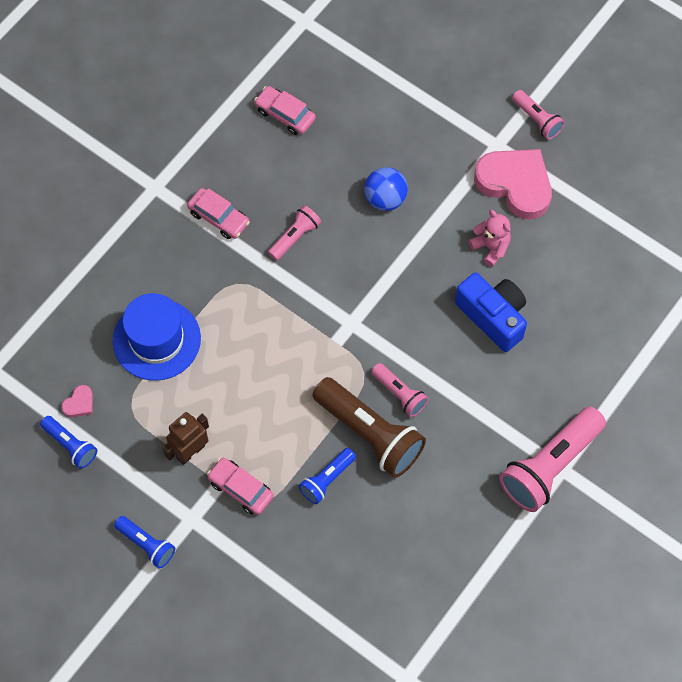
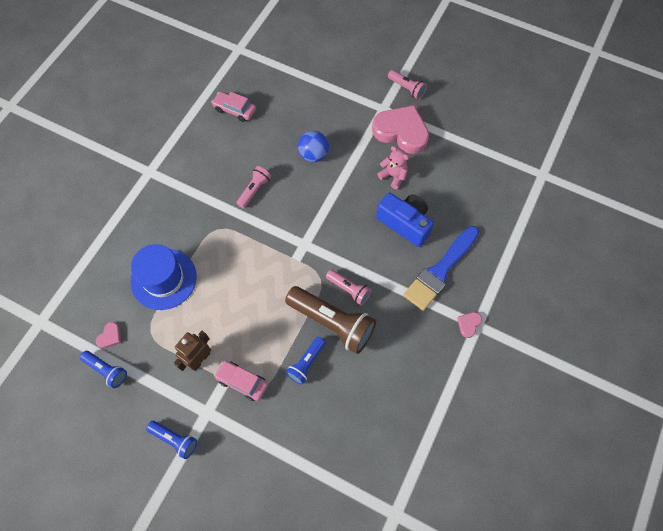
camera: 10 degrees left, 0 degrees up
(219, 217) = (198, 185): pink car -> none
(528, 389) = (440, 270): none -> blue brush
(549, 466) = (468, 324): pink flashlight -> pink heart

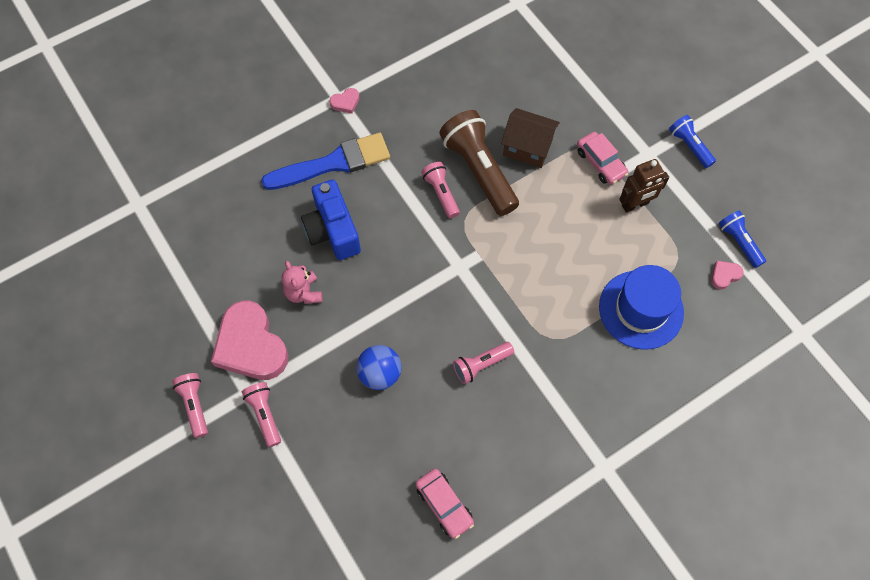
camera: 150 degrees left, 0 degrees up
(306, 363) = (527, 148): blue flashlight -> brown house
(364, 103) = (265, 415): none -> pink flashlight

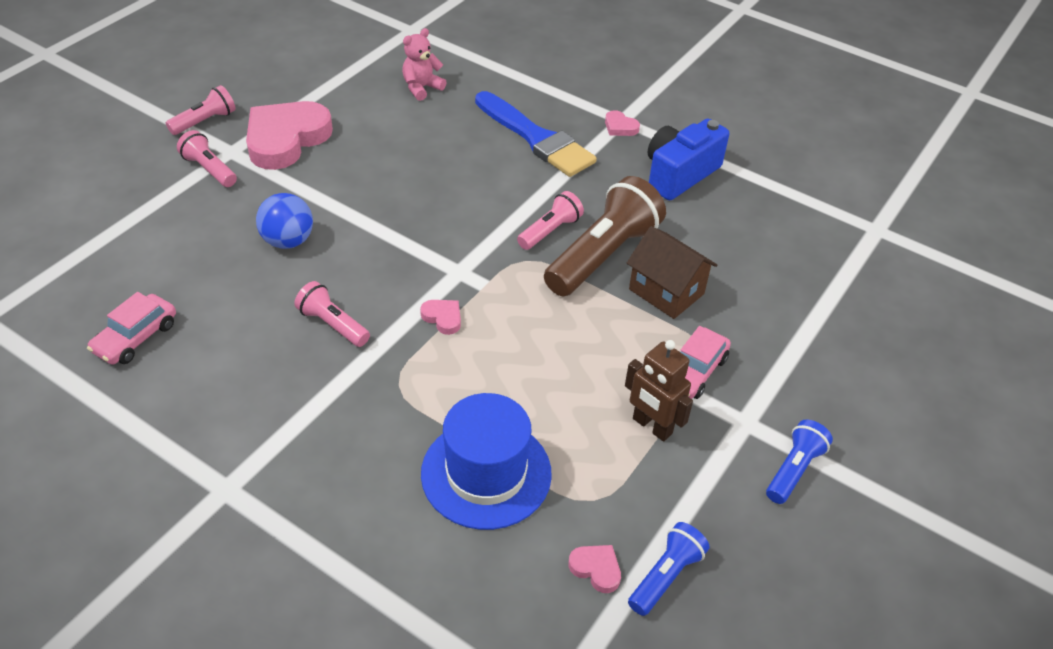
camera: 65 degrees right, 20 degrees down
(265, 415) = (209, 169): pink flashlight -> pink flashlight turned 90 degrees counterclockwise
(304, 292) = (364, 159): pink teddy bear -> pink teddy bear (421, 88)
(333, 230) = (451, 159): blue camera -> blue camera (679, 174)
(501, 291) = (443, 318): none -> pink heart
(527, 148) = (666, 291): brown house -> brown house turned 45 degrees counterclockwise

